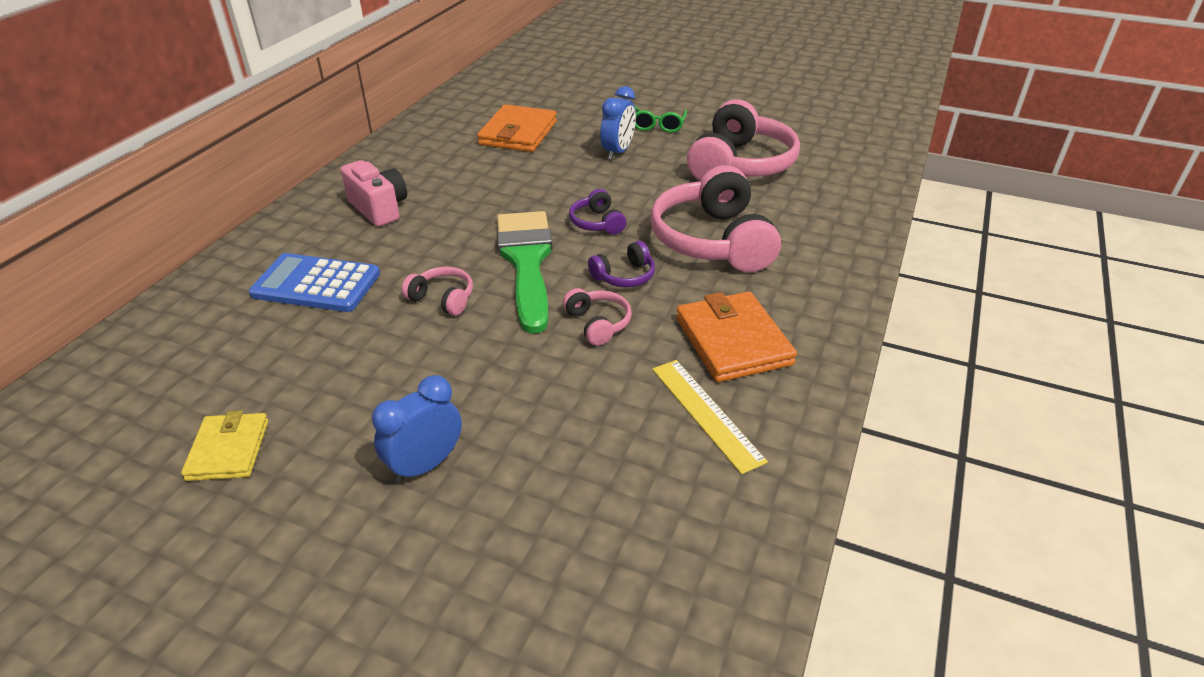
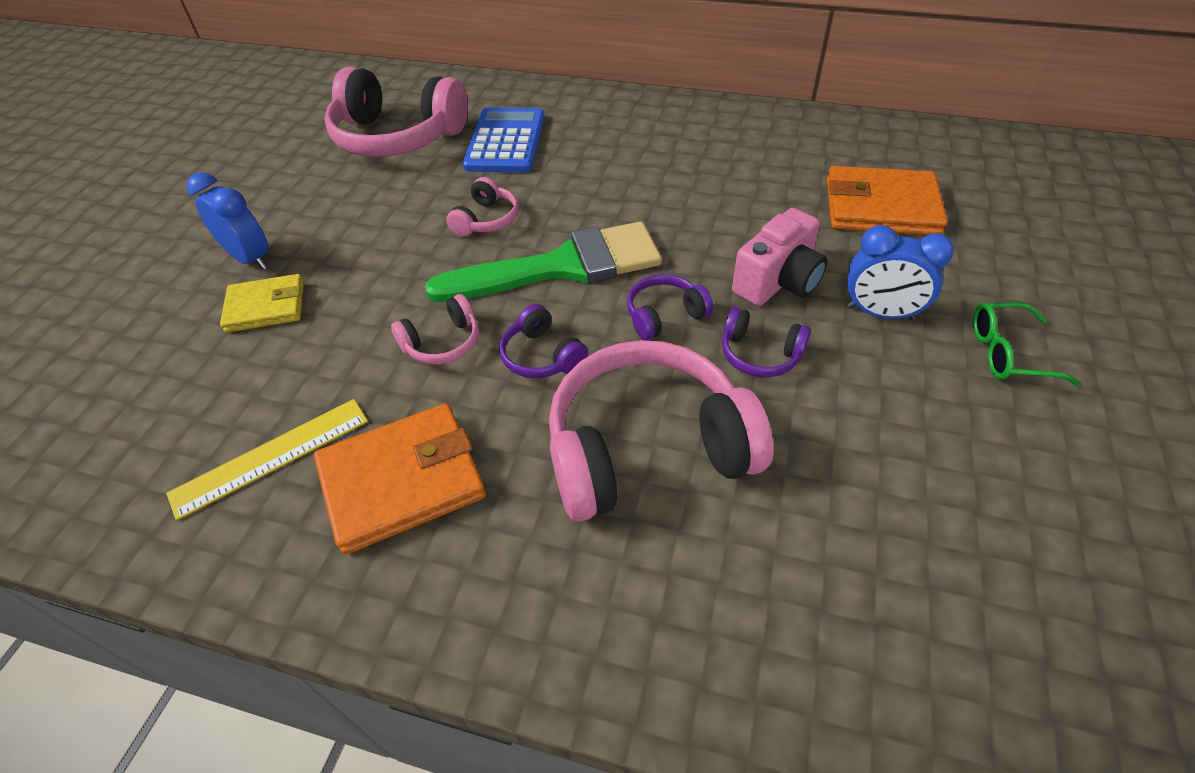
camera: 85 degrees right, 10 degrees up
(228, 450) = (294, 159): yellow wallet -> yellow wallet (266, 307)
(379, 208) = (647, 144): pink camera -> pink camera (778, 282)
(642, 194) = (760, 354): none -> purple headphones
(739, 164) = (921, 480): pink headphones -> pink headphones (397, 137)

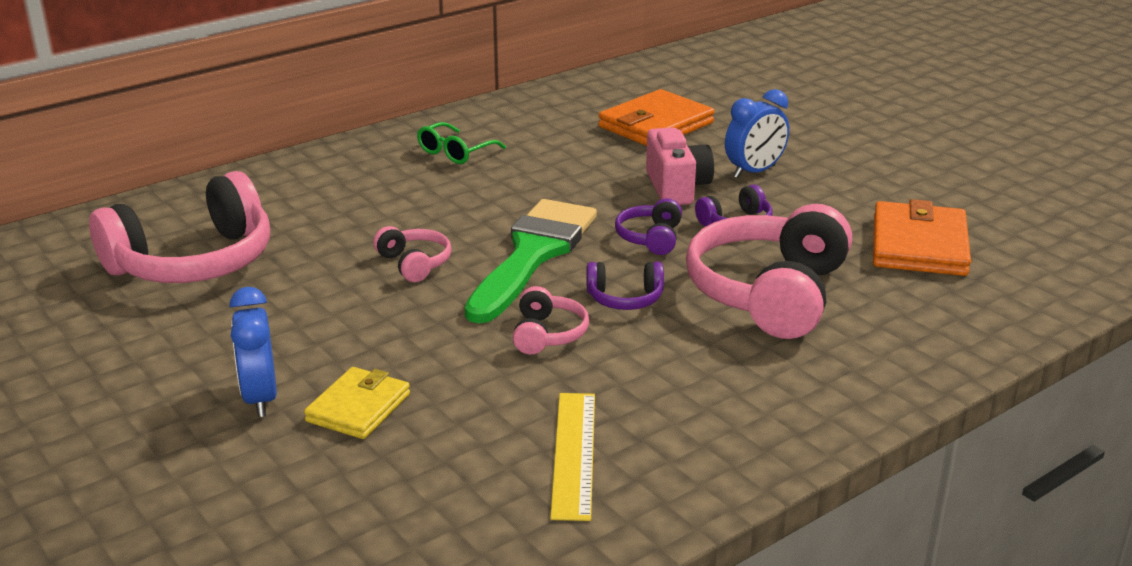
camera: 55 degrees left, 20 degrees down
(250, 258) = (260, 398): blue clock -> blue clock turned 90 degrees counterclockwise
(402, 481) = (680, 398): orange wallet -> orange wallet (919, 245)
(505, 142) = (311, 216): blue calculator -> none
(1007, 353) = (837, 155): green glasses -> green glasses (455, 152)

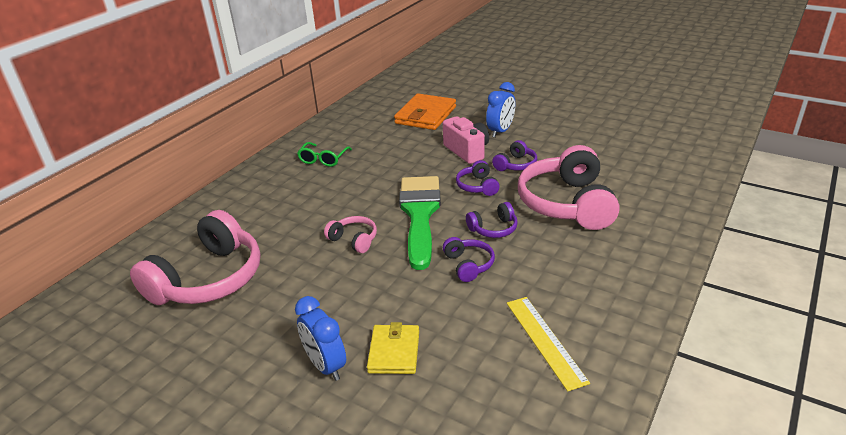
camera: 20 degrees left, 5 degrees up
(547, 334) = (468, 265): pink headphones -> purple headphones
(919, 245) = (617, 154): orange wallet -> none

